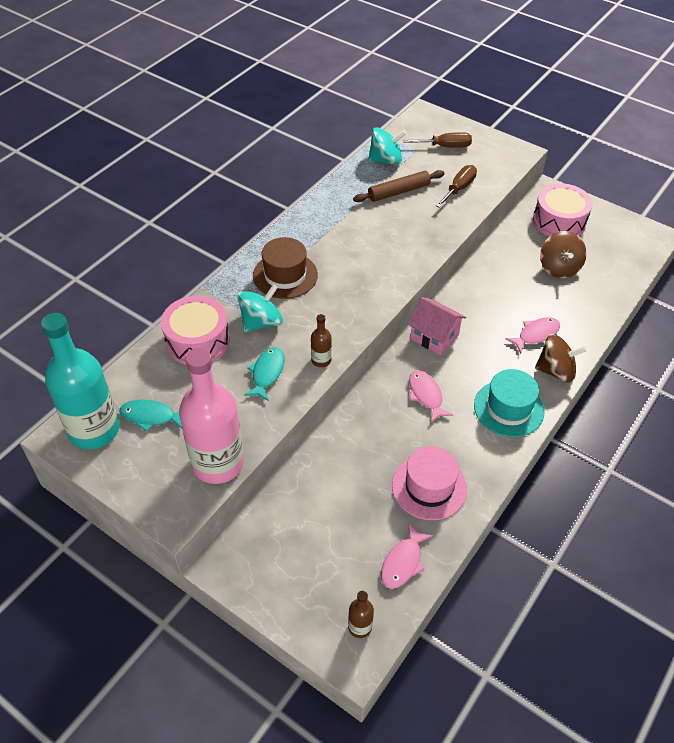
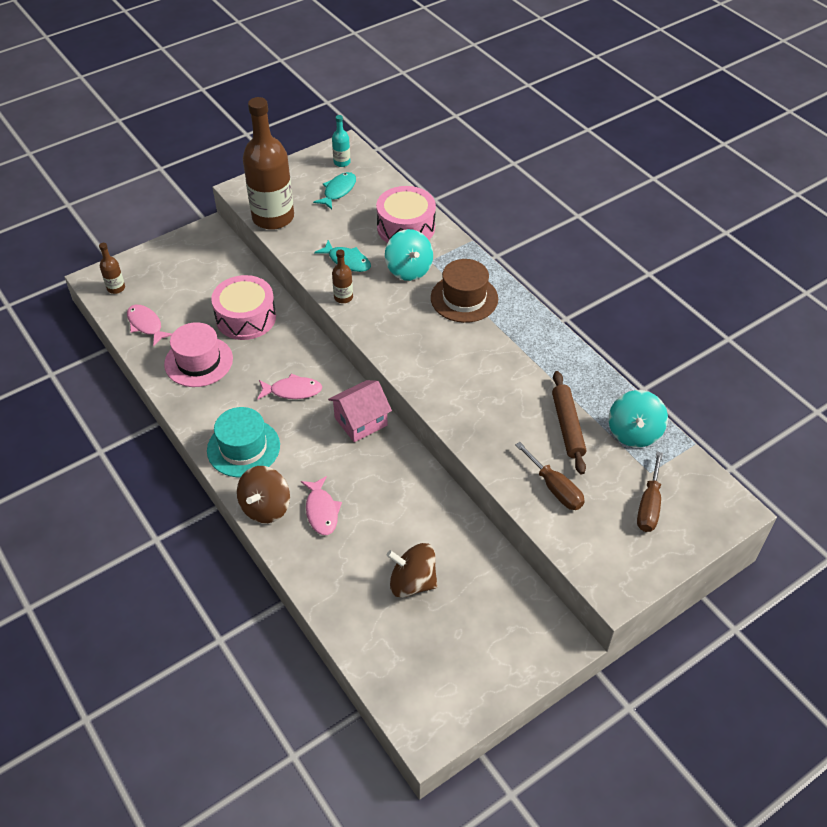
camera: 110 degrees right, 0 degrees up
(94, 430) = (342, 162): turquoise bottle -> turquoise bottle, size x0.42
(218, 463) = (273, 217): pink bottle -> brown bottle
(559, 221) = (497, 624): pink drum -> pink drum (246, 318)

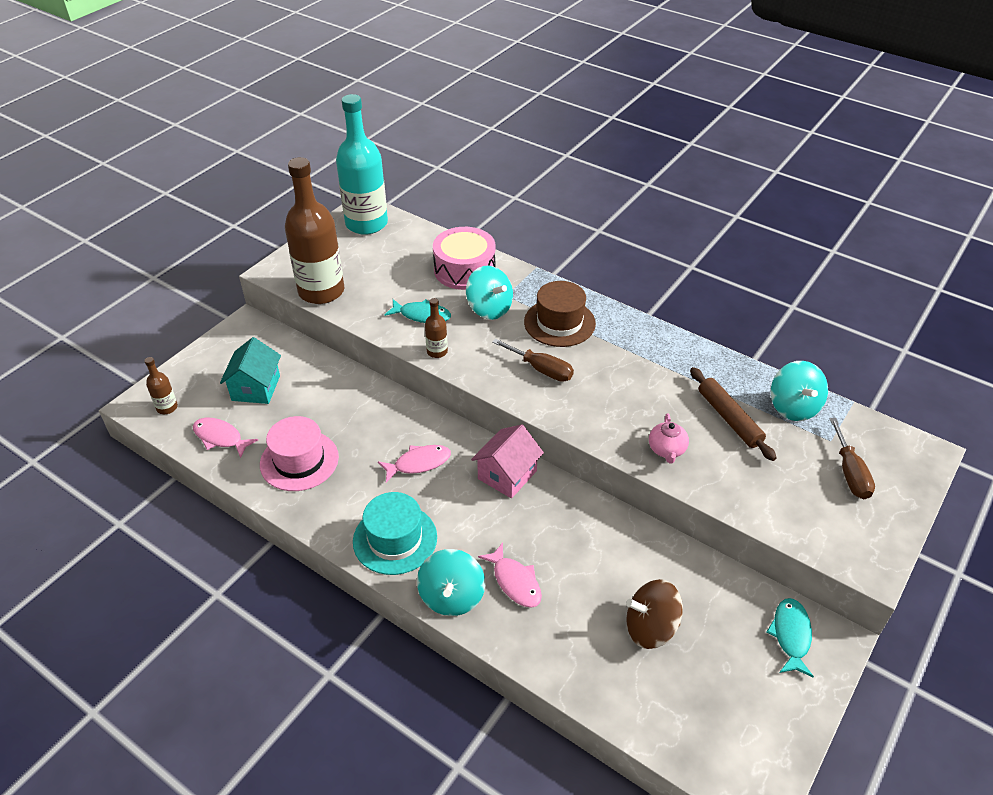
camera: 20 degrees left, 5 degrees down
(192, 290) = (256, 388): none -> turquoise house
(246, 318) = (330, 401): pink drum -> none
(265, 507) = (452, 596): brown spinning top -> turquoise spinning top
(338, 191) = (377, 251): turquoise fish -> turquoise fish (791, 635)
(342, 162) = (366, 223): turquoise bottle -> turquoise bottle, size x2.37
(494, 438) = (667, 450): none -> pink teapot
(555, 488) = (753, 482): brown screwdriver -> brown screwdriver (541, 369)

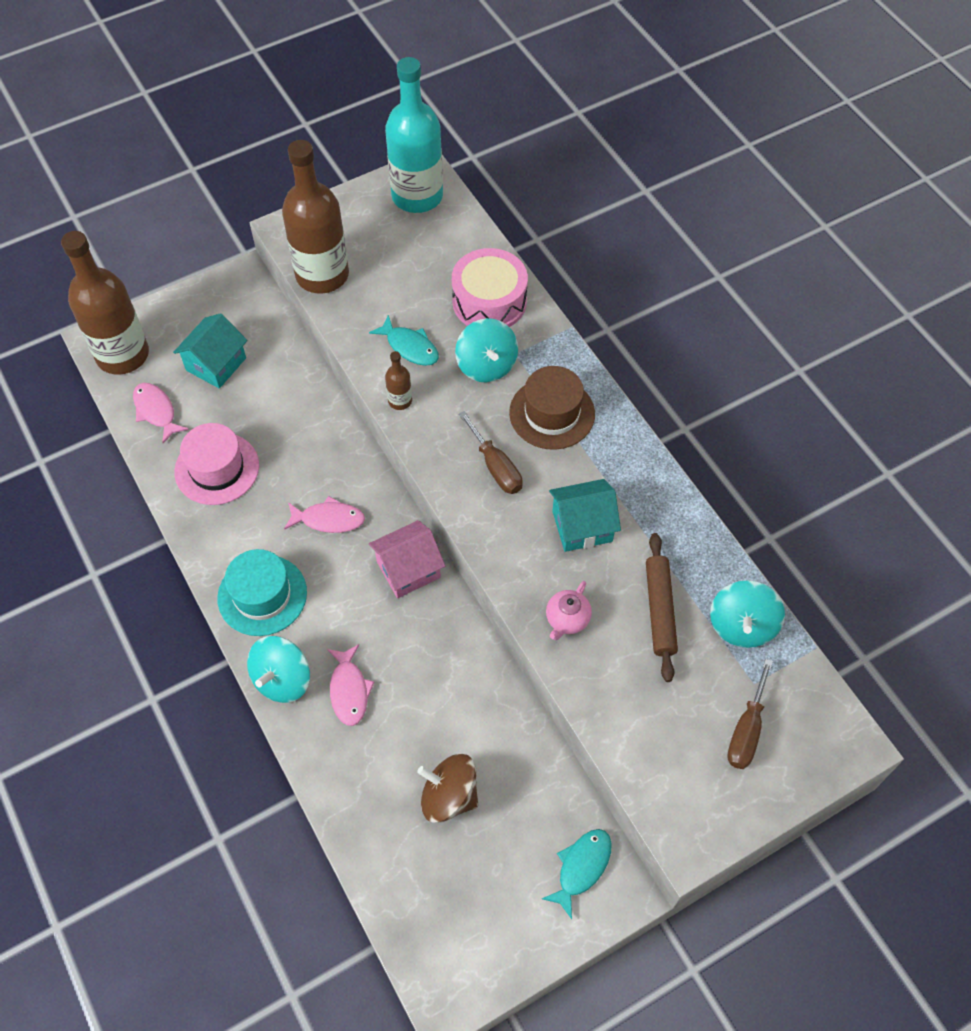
camera: 25 degrees right, 15 degrees up
(167, 407) = (122, 355): brown bottle -> brown bottle, size x2.37
(633, 385) = (582, 526): none -> turquoise house

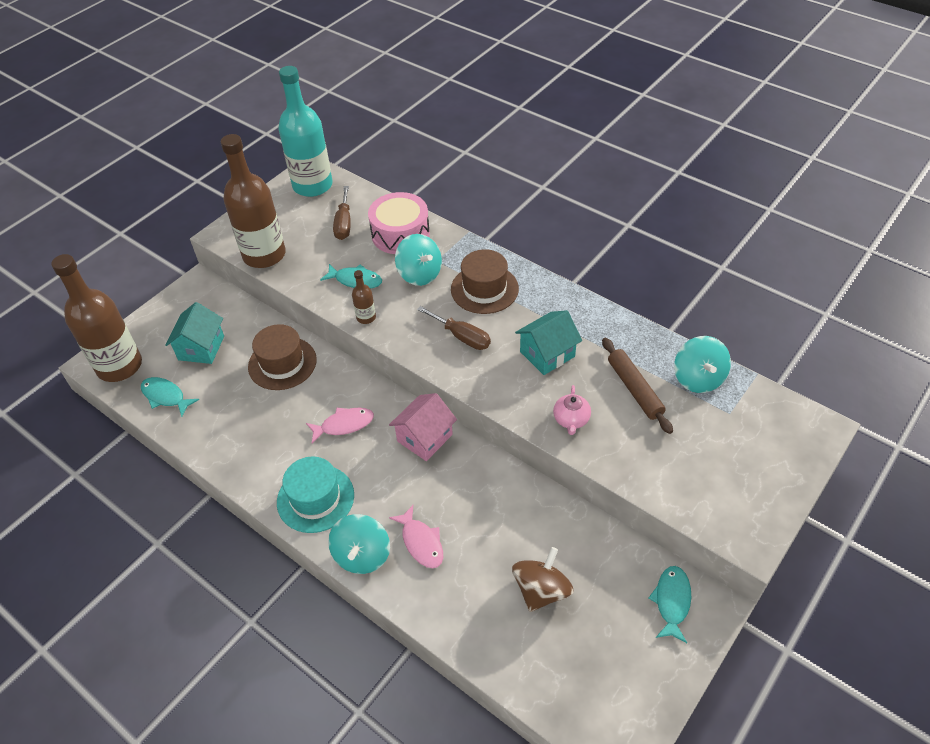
camera: 20 degrees left, 10 degrees down
(156, 411) = (165, 396): pink fish -> turquoise fish
(217, 468) = (235, 420): pink hat -> none
(294, 417) = (282, 363): none -> brown hat
(449, 796) = (541, 590): brown spinning top -> brown spinning top turned 120 degrees clockwise
(746, 730) = (743, 446): brown screwdriver -> brown screwdriver (344, 224)

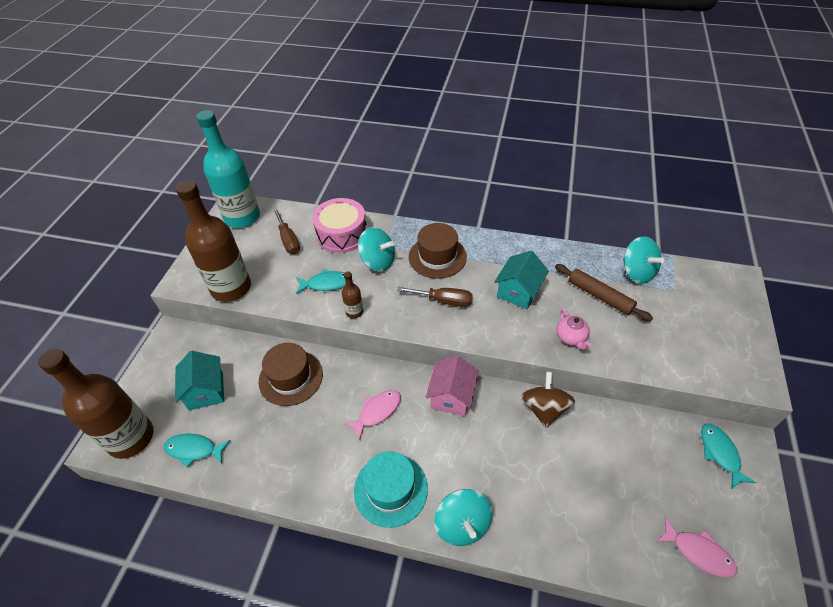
camera: 25 degrees left, 0 degrees up
(421, 542) = (504, 490): pink fish -> pink fish (698, 552)
(541, 590) = (623, 488): brown spinning top -> brown spinning top (544, 409)

